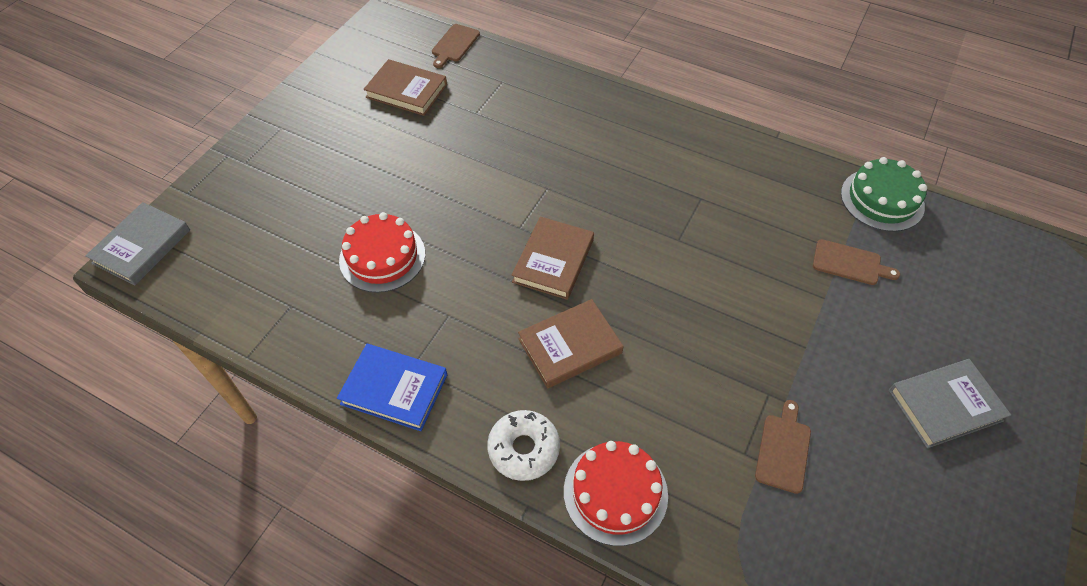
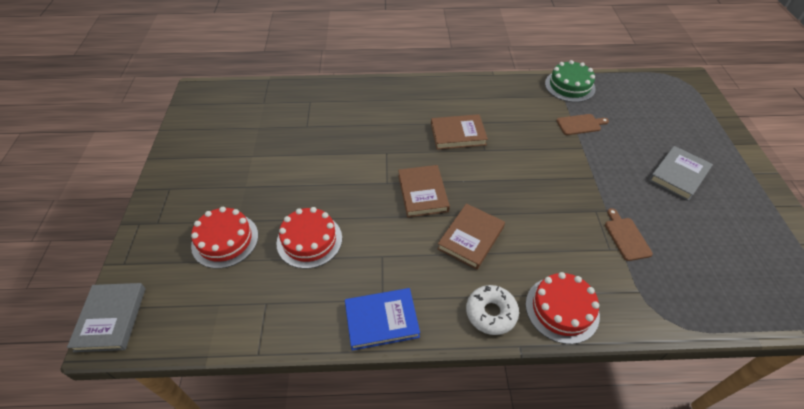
camera: 30 degrees left, 5 degrees down
(297, 214) = (225, 240): none -> red cake
(406, 91) = (248, 130): brown book -> brown book (458, 134)
(454, 45) = (261, 91): brown cutting board -> none

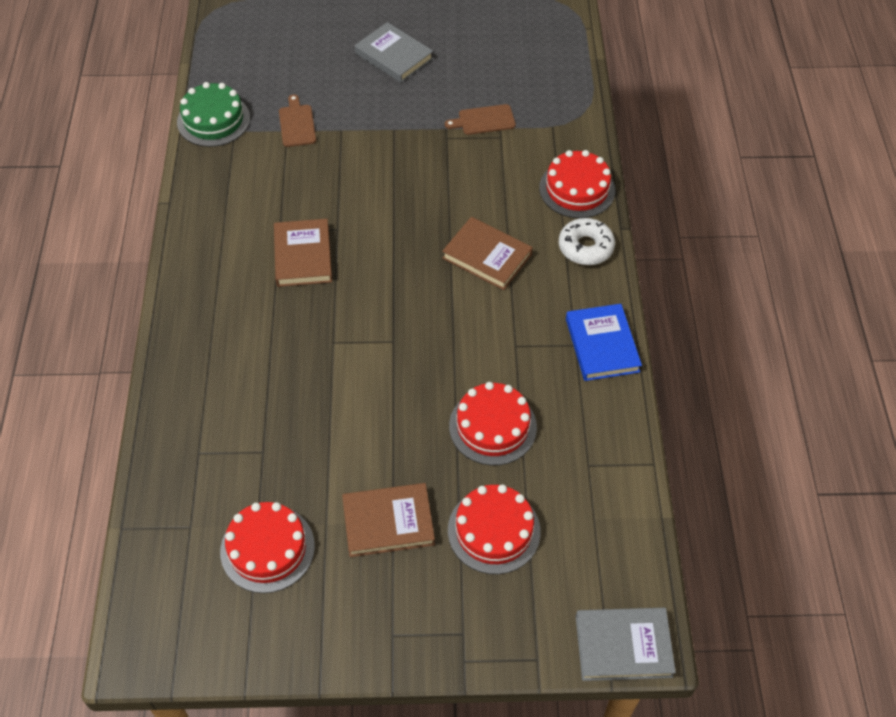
camera: 90 degrees left, 5 degrees up
(242, 132) = (267, 548): none -> red cake
(422, 193) = (414, 301): brown book -> brown book (388, 522)

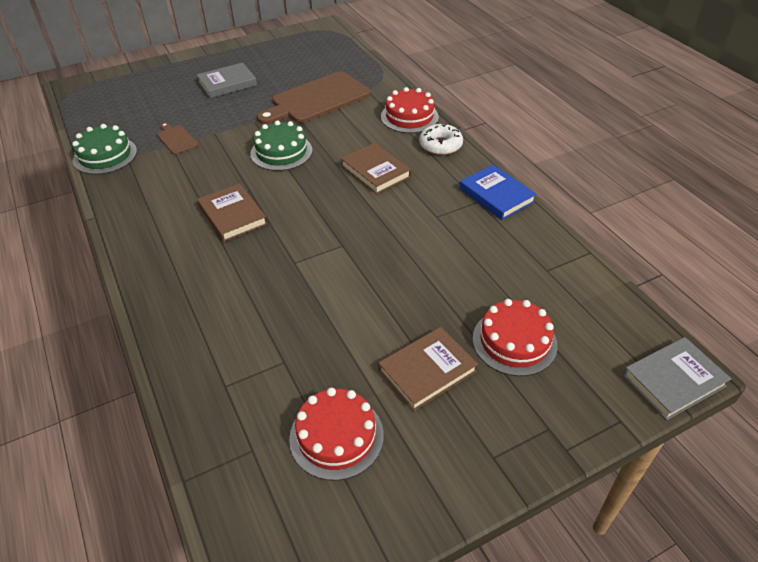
camera: 25 degrees left, 10 degrees down
(394, 56) = (227, 83): grey book -> grey book turned 45 degrees counterclockwise
(399, 187) = (281, 152): none -> green cake
(484, 120) = (317, 99): brown cutting board -> brown cutting board, size x2.17
(487, 256) = (375, 171): brown book -> brown book turned 45 degrees clockwise
(492, 426) = (459, 272): red cake -> none

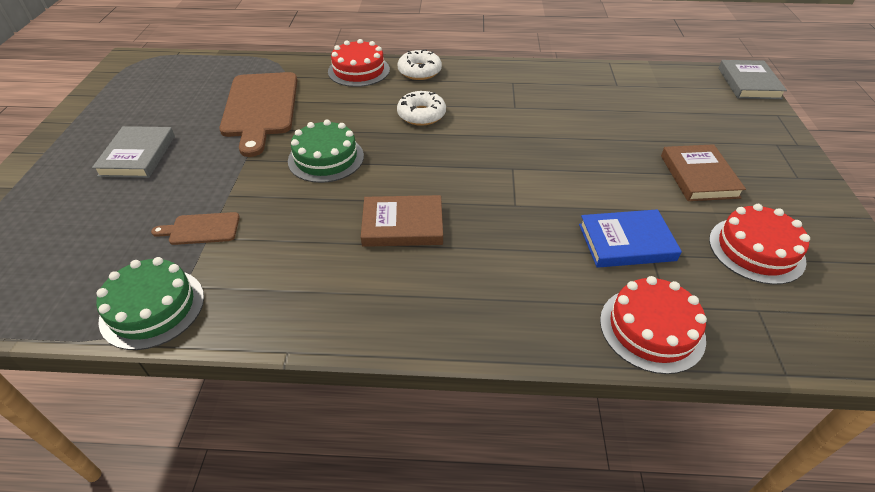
camera: 60 degrees left, 0 degrees up
(375, 171) = (421, 115): brown book -> white donut
(496, 195) = (512, 72): blue book -> blue book (626, 242)
(514, 341) = (685, 126): red cake -> red cake (651, 329)

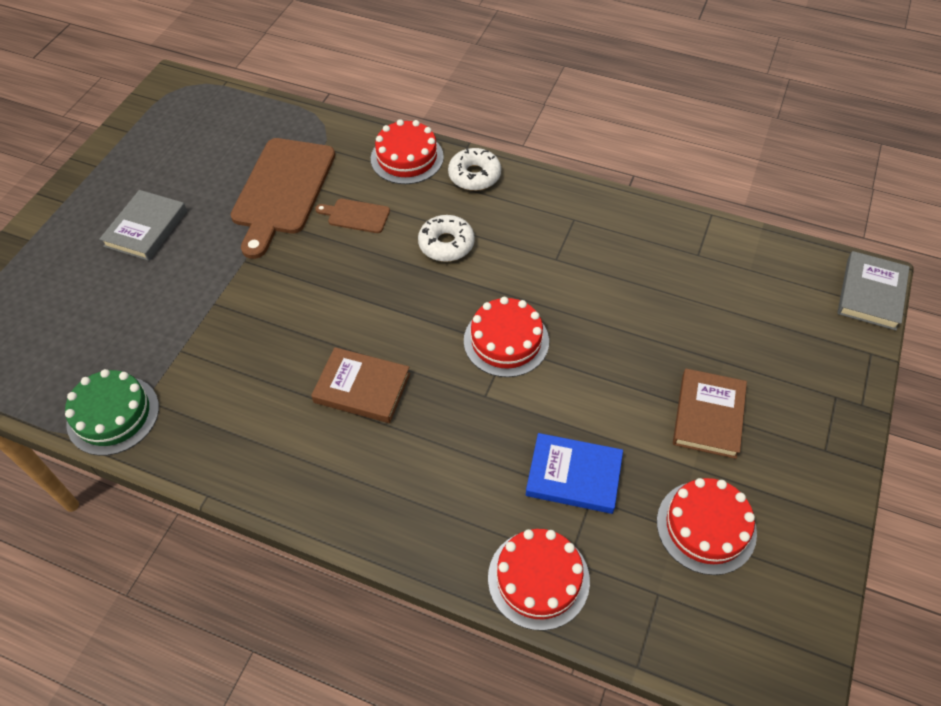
camera: 20 degrees right, 10 degrees up
(201, 229) = (177, 338): brown cutting board -> brown cutting board (356, 216)
(326, 158) = (322, 280): green cake -> none
(509, 164) = (506, 341): none -> red cake

